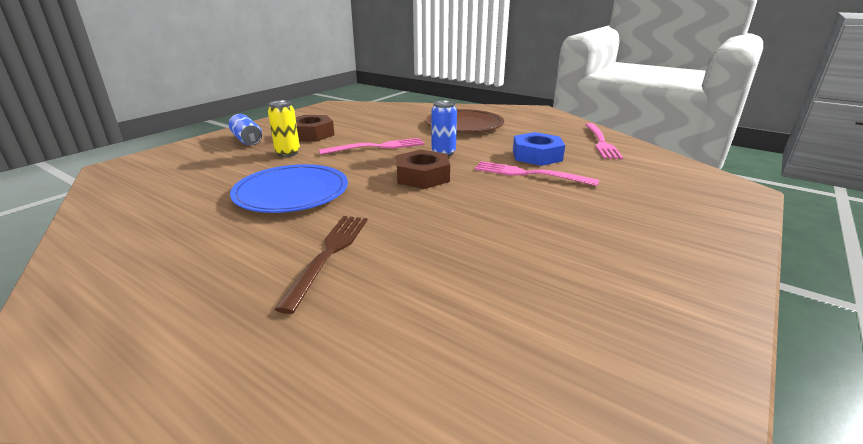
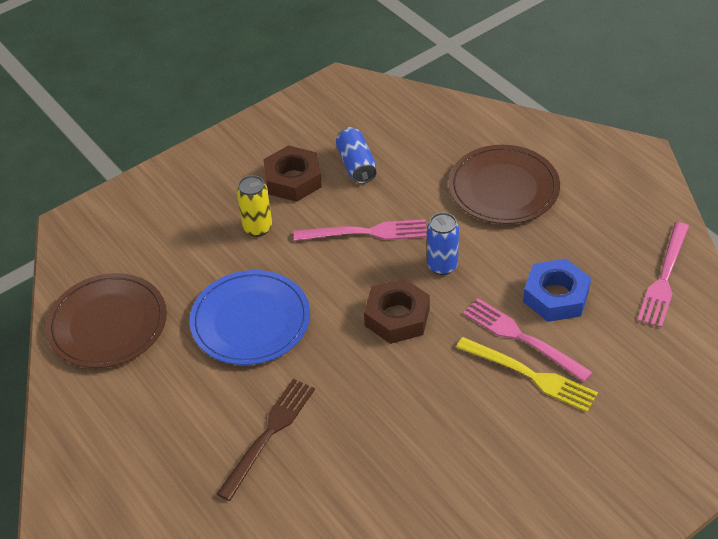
camera: 20 degrees right, 20 degrees up
(141, 210) = (108, 324): none -> brown plate
(247, 140) = (213, 182): blue can -> blue can (356, 165)
(552, 189) = (530, 375): none -> yellow fork

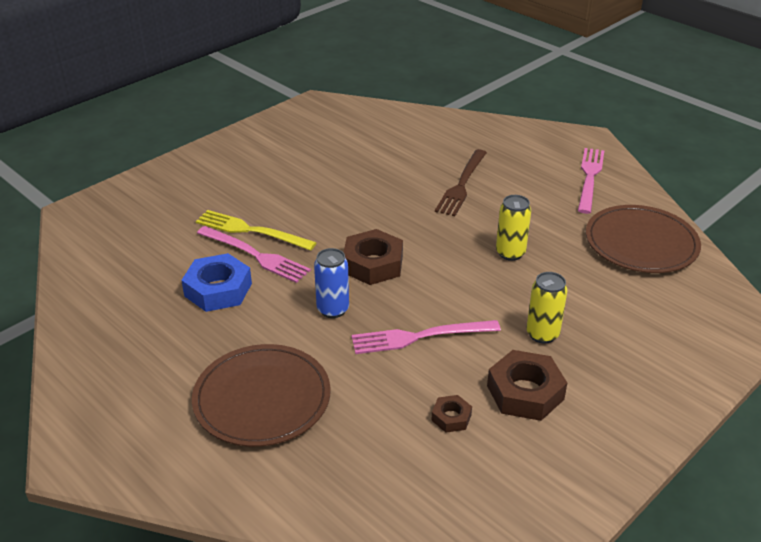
camera: 170 degrees right, 10 degrees down
(250, 321) = (510, 253): blue plate -> yellow can
(356, 165) = (451, 417): blue can -> brown nut
(664, 278) = (103, 312): pink fork -> pink fork (589, 177)

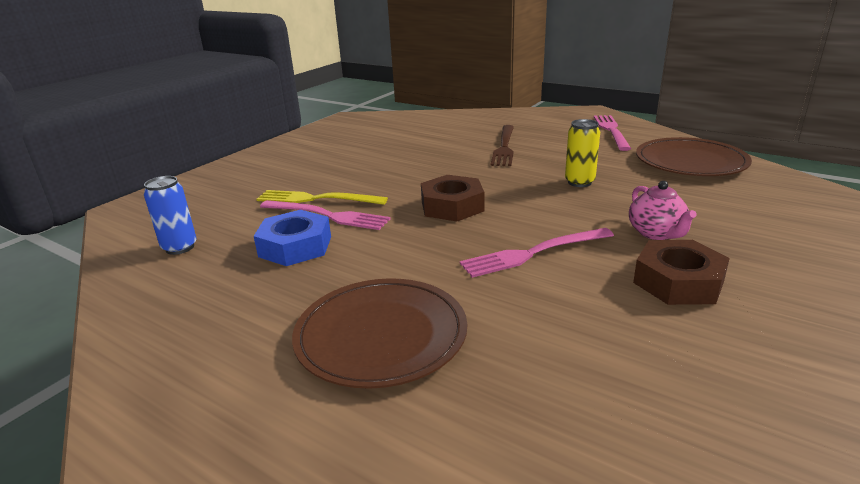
camera: 10 degrees left, 10 degrees down
(333, 309) = (428, 245): blue can -> blue can (180, 247)
(451, 417) = (615, 317): brown nut -> none
(542, 334) = (656, 233): yellow can -> pink teapot

